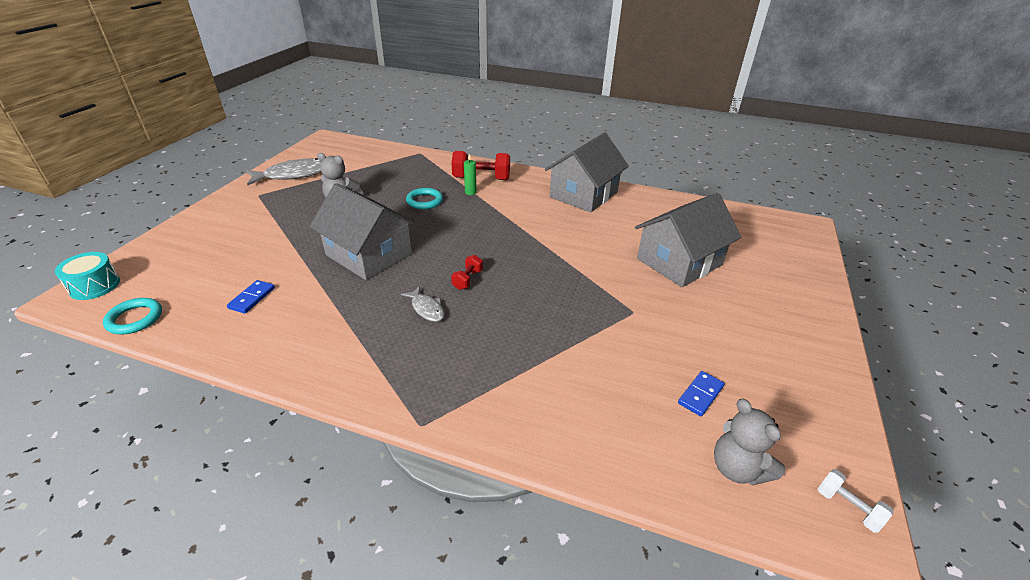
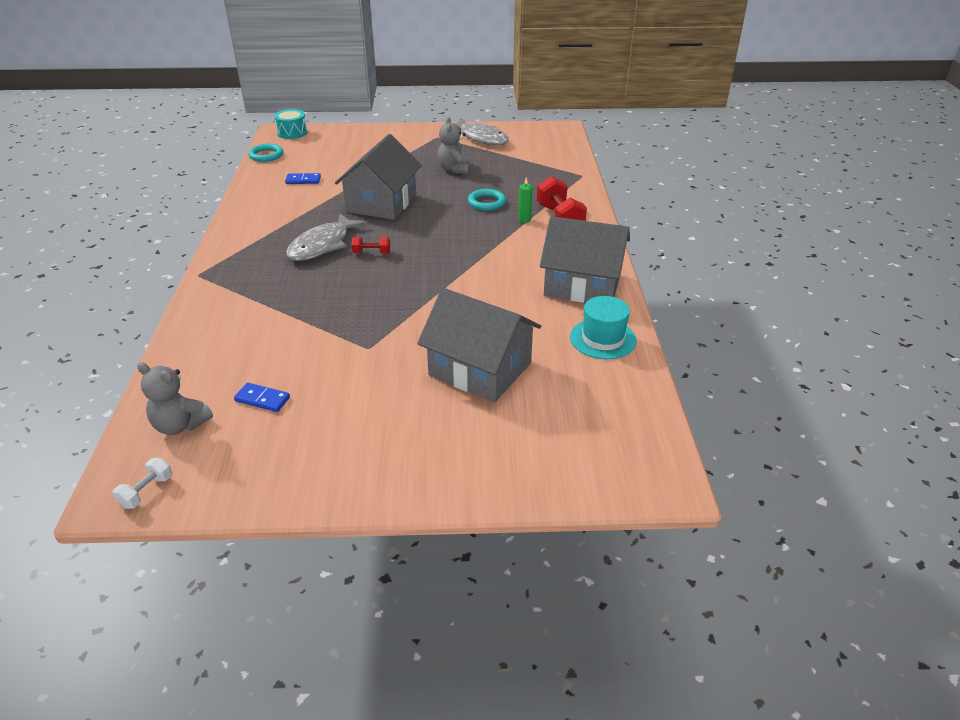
camera: 70 degrees right, 0 degrees up
(426, 309) = (322, 245): grey fish -> grey fish, size x1.90
(655, 205) = (603, 339): none -> turquoise hat
(737, 468) = (180, 425): grey teddy bear -> grey teddy bear turned 105 degrees counterclockwise

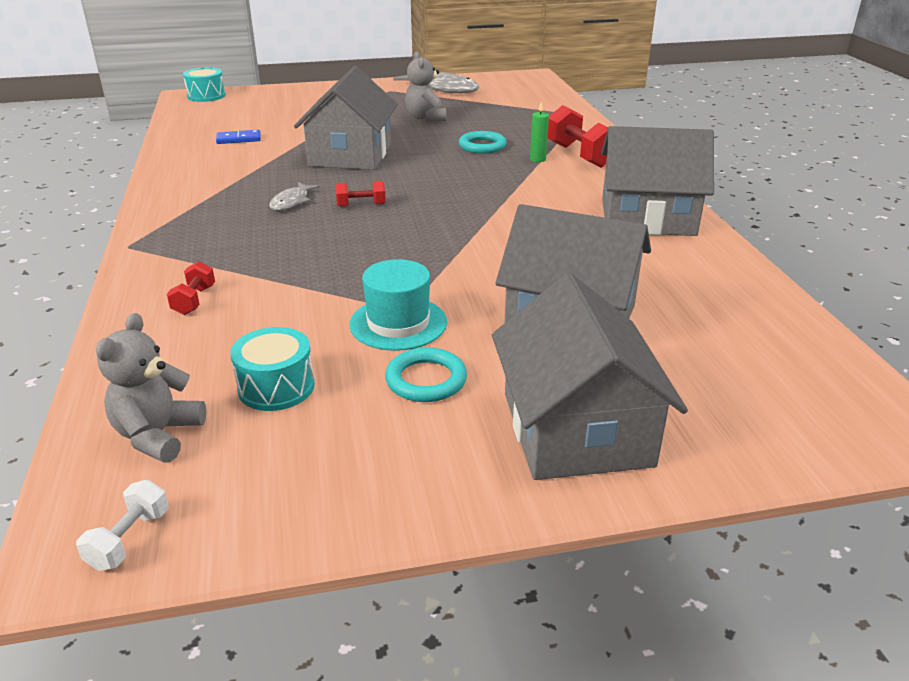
camera: 10 degrees left, 5 degrees down
(180, 425) = (158, 435): grey teddy bear -> grey teddy bear turned 90 degrees clockwise
(230, 325) = (194, 300): none -> red dumbbell
(262, 399) = (276, 387): blue domino -> turquoise drum
(266, 155) = (180, 118): turquoise ring -> turquoise ring (426, 380)
(322, 245) = (291, 202): grey fish -> grey fish, size x0.53
(443, 454) = (576, 429): none -> grey house
(603, 339) = (709, 271): turquoise hat -> turquoise hat (398, 323)

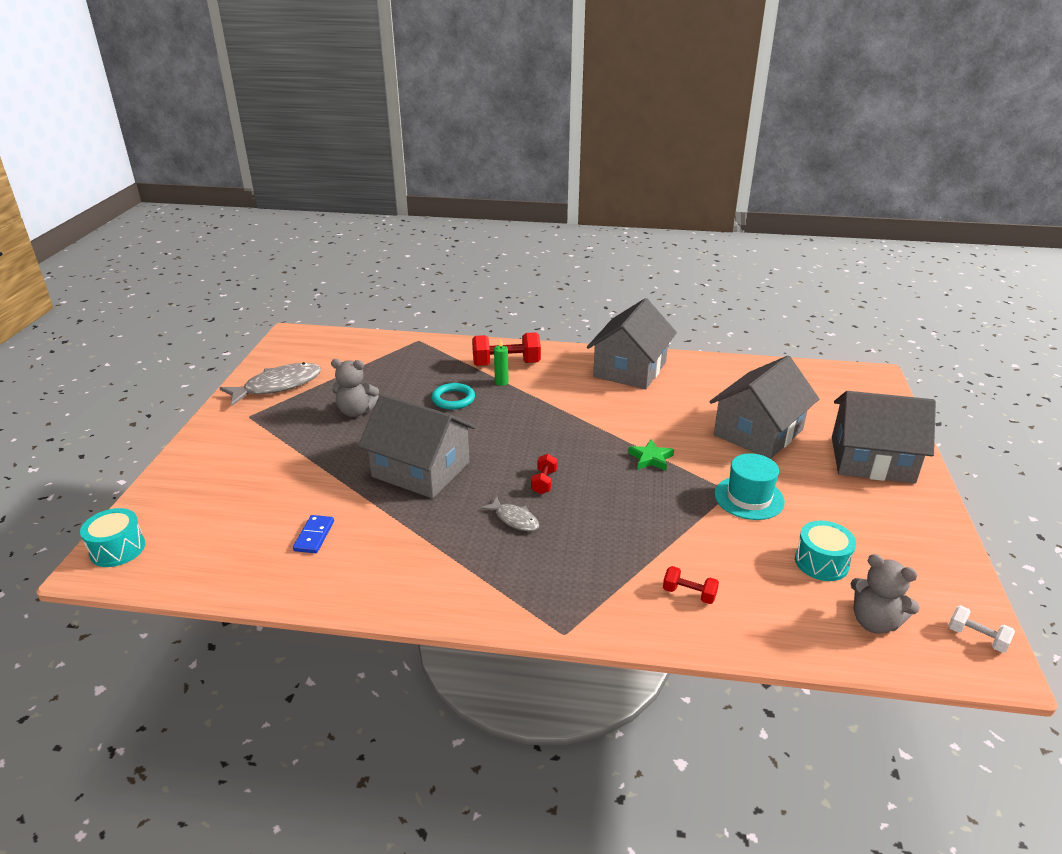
camera: 70 degrees left, 0 degrees up
(426, 380) = (819, 499): turquoise ring -> none
(445, 253) = (651, 458): none -> green star

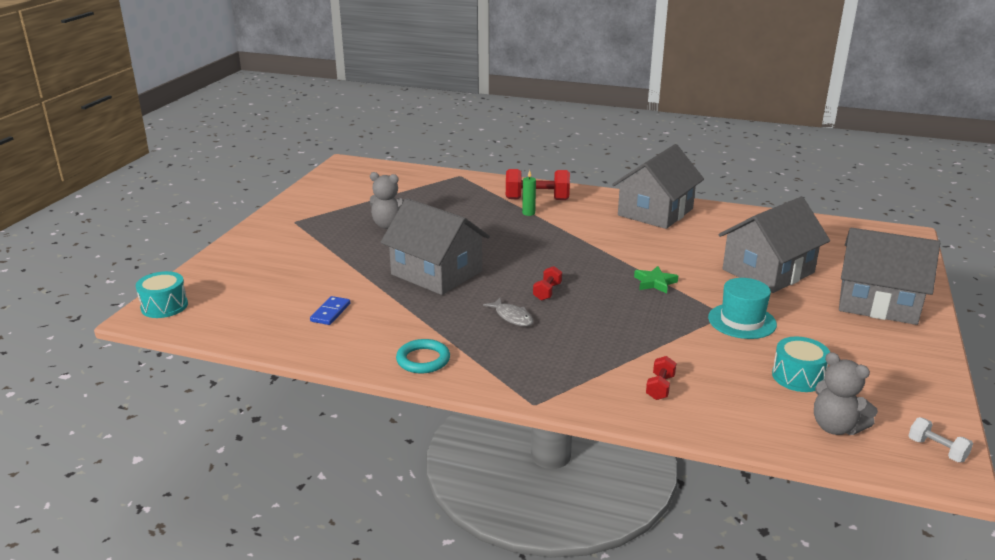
camera: 10 degrees right, 5 degrees down
(278, 386) = (325, 201): grey fish -> none
(453, 399) = (480, 223): turquoise ring -> turquoise ring (423, 360)
(689, 594) = (660, 387): red dumbbell -> red dumbbell turned 75 degrees clockwise

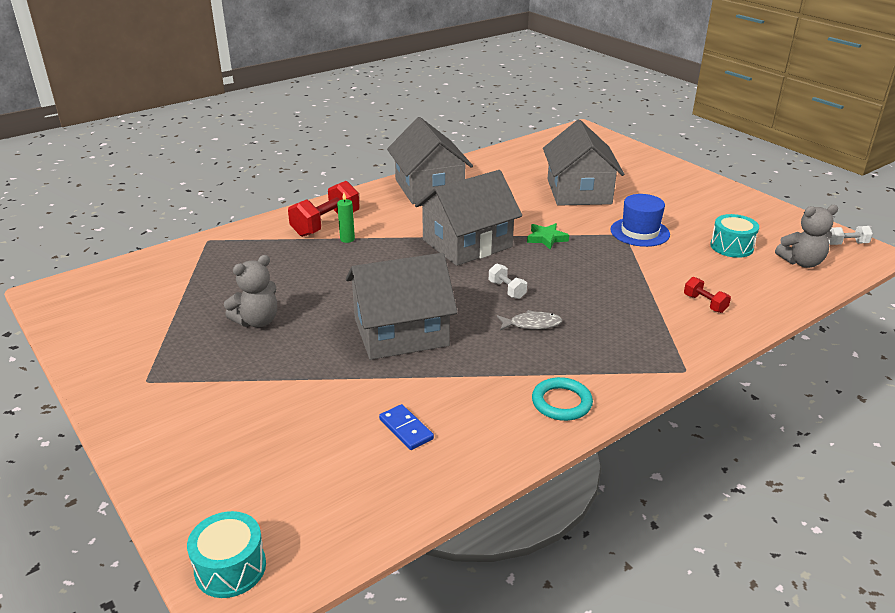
camera: 55 degrees left, 5 degrees up
(547, 292) = (507, 290): red dumbbell -> white dumbbell
(742, 321) = (640, 232): turquoise hat -> blue hat
(878, 302) = (661, 178): grey house -> grey house (467, 243)

